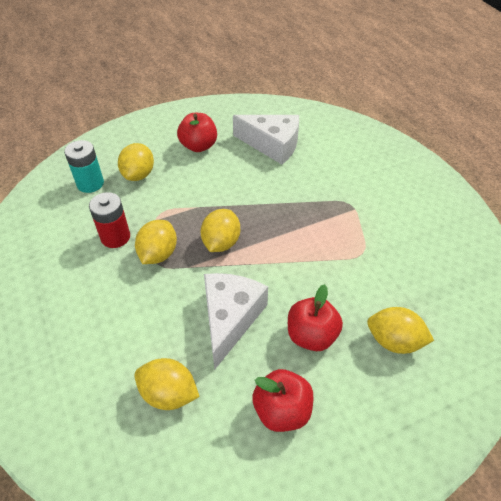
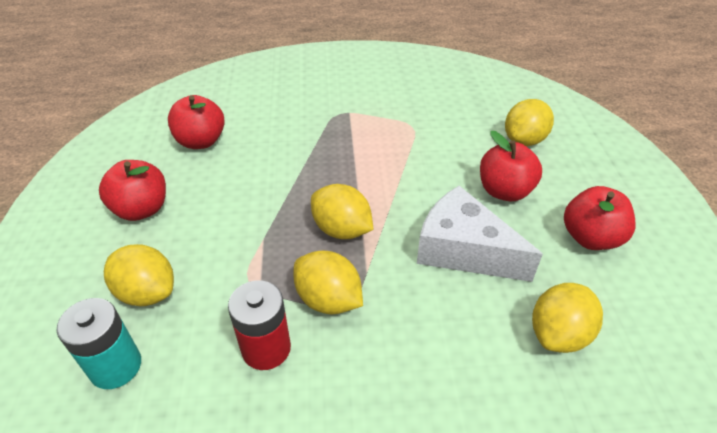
camera: 70 degrees left, 5 degrees down
(272, 145) = (201, 141): white cheese -> red apple

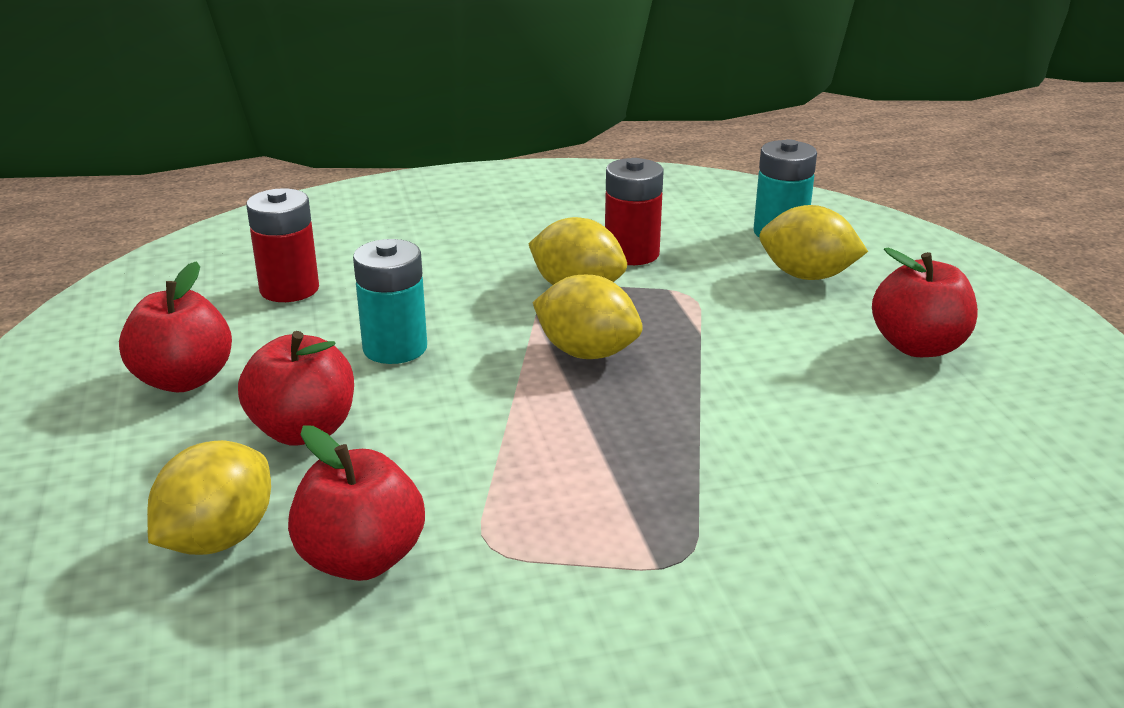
camera: 170 degrees right, 15 degrees down
(201, 141) = (943, 457): red apple -> red apple (361, 559)
(463, 250) = (395, 348): white cheese -> turquoise battery
(558, 334) = (289, 289): yellow lemon -> red battery

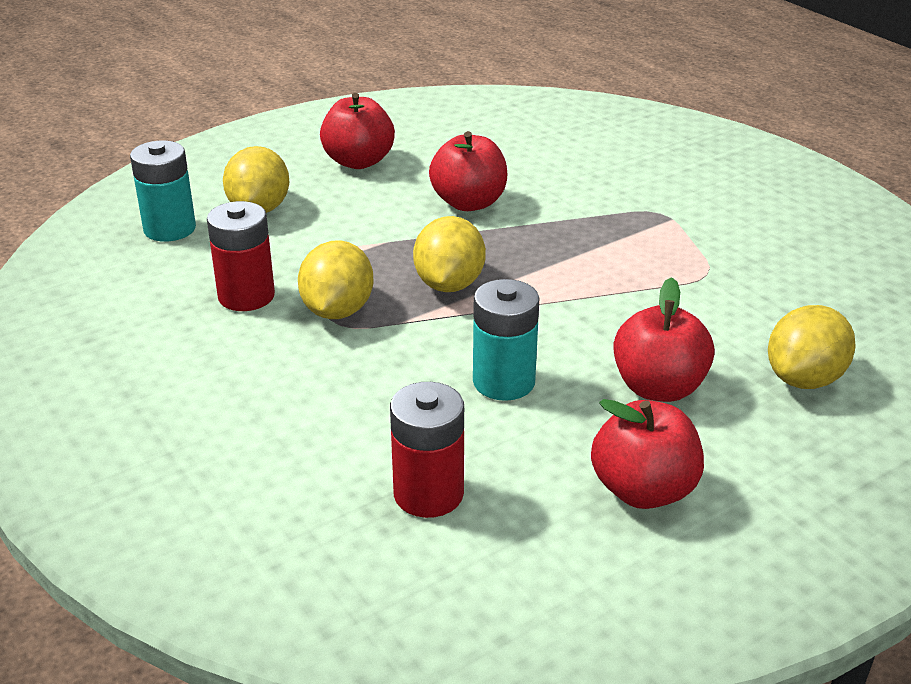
camera: 110 degrees left, 5 degrees up
(218, 539) = (804, 379): yellow lemon -> yellow lemon turned 60 degrees counterclockwise
(361, 559) = (764, 315): red apple -> red apple (469, 203)

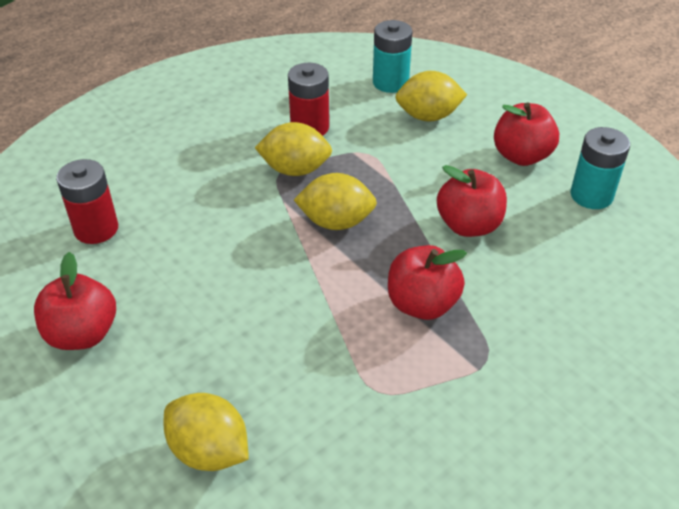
camera: 85 degrees right, 10 degrees up
(504, 382) = (210, 258): turquoise battery -> turquoise battery (591, 195)
(658, 388) = (200, 347): red apple -> red apple (422, 304)

